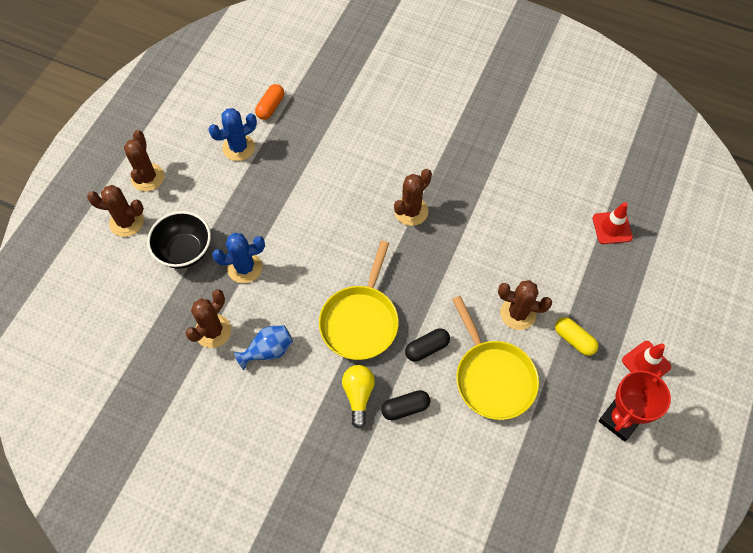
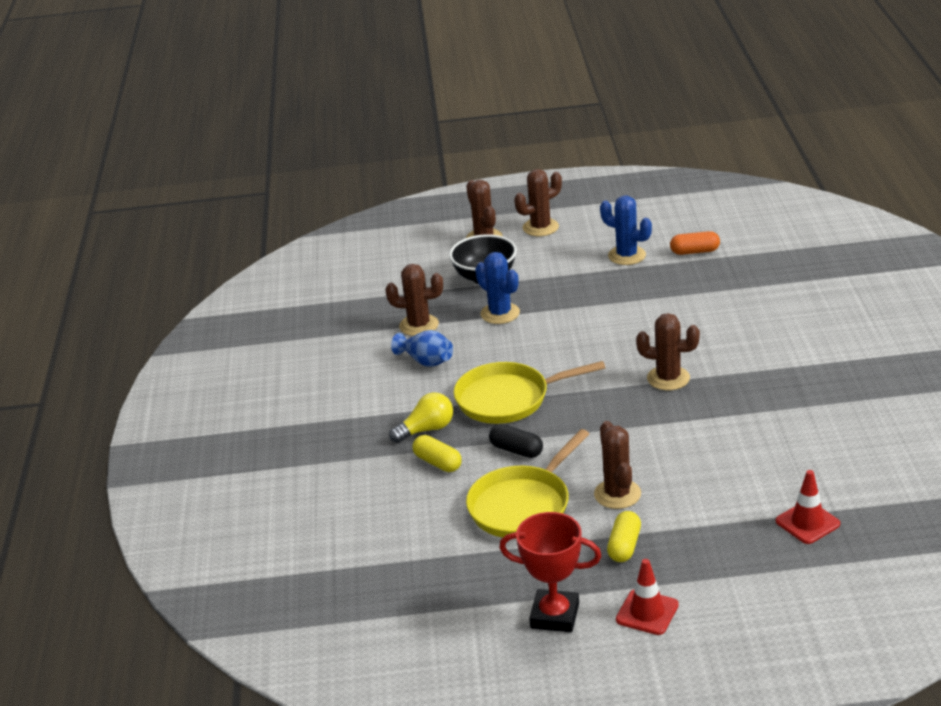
camera: 65 degrees right, 30 degrees down
(405, 408) = (438, 463): black capsule -> yellow capsule

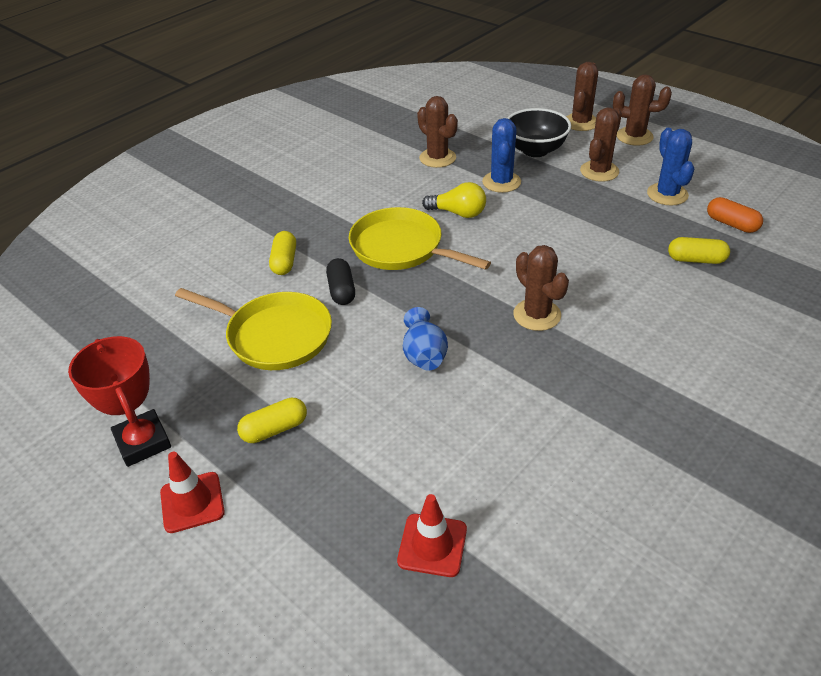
camera: 45 degrees right, 10 degrees up
(426, 361) = (399, 185): blue vase -> blue vase (424, 355)
(426, 429) = (319, 233): yellow light bulb -> yellow light bulb (458, 213)
(523, 505) = (274, 336): yellow pan -> yellow pan turned 150 degrees counterclockwise
(617, 494) = (342, 381): brown cactus -> brown cactus (599, 171)
(707, 286) = (696, 260): none -> yellow capsule

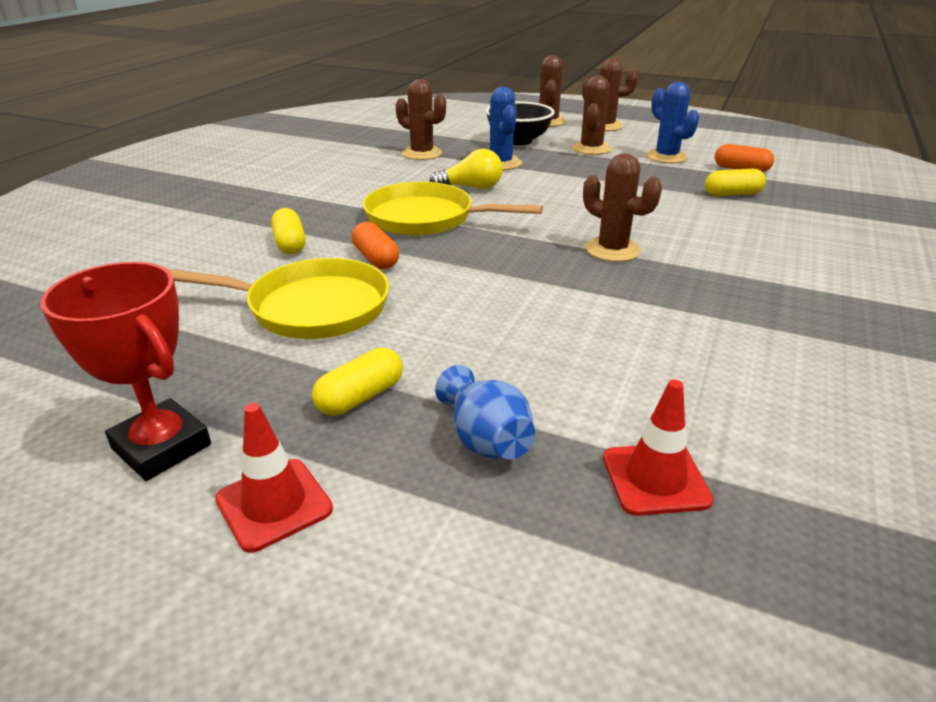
camera: 20 degrees left, 10 degrees down
(341, 290) = (376, 258): black capsule -> orange capsule
(424, 355) = (511, 298): blue vase -> blue vase (485, 439)

